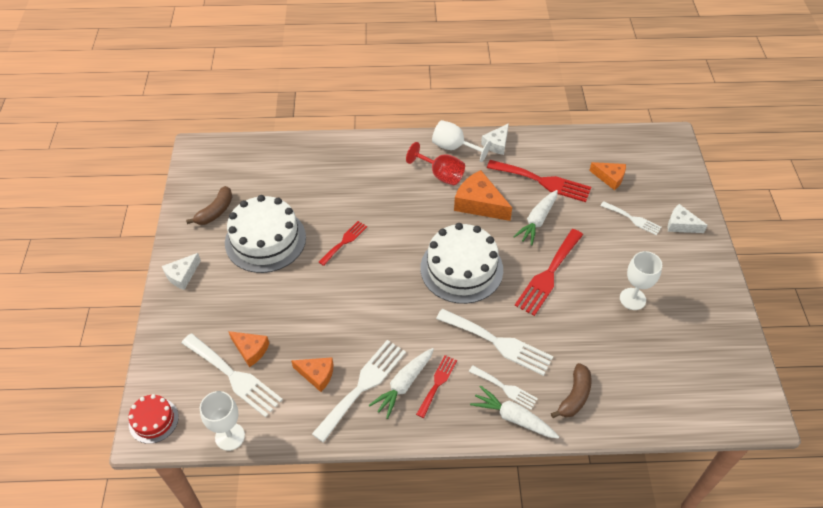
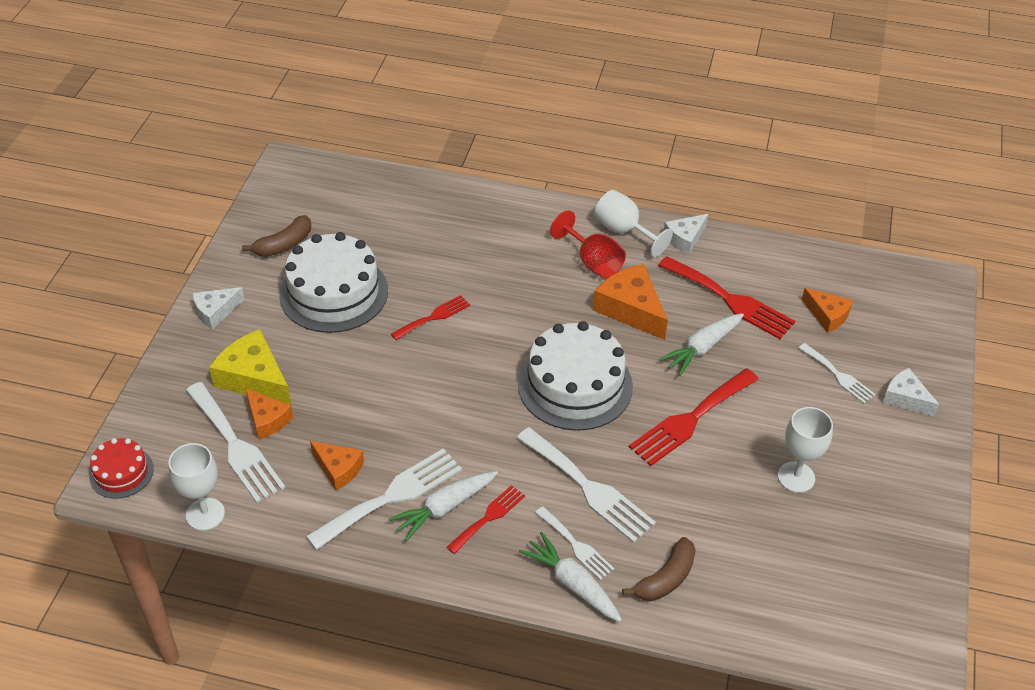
camera: 15 degrees right, 5 degrees down
(229, 320) = (254, 378): none -> yellow cheese

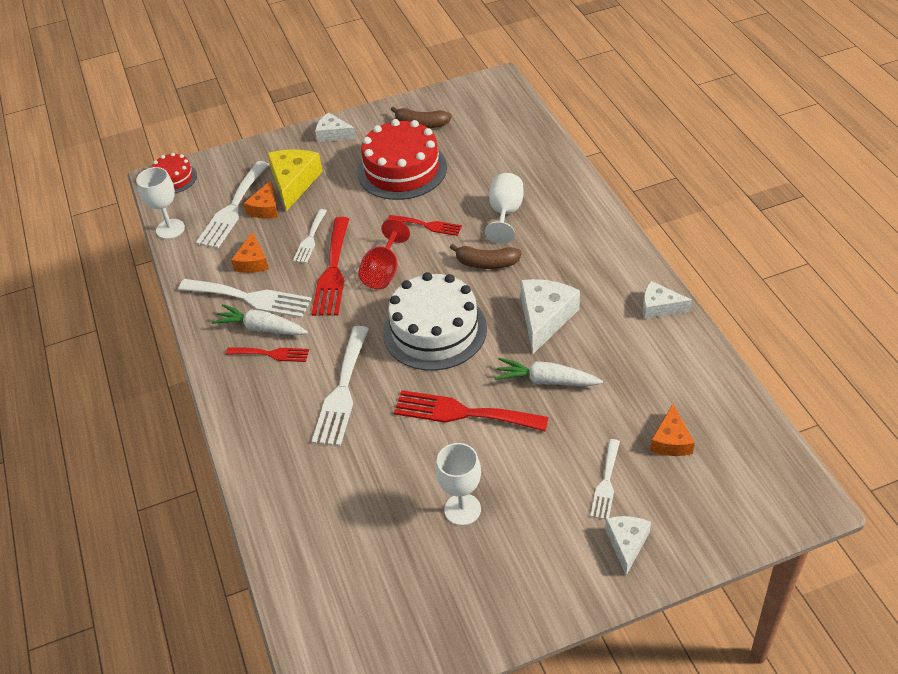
camera: 60 degrees right, 0 degrees up
(334, 292) = (402, 170): white cake -> red cake
(572, 583) = (248, 429): white carrot -> none
(576, 545) = (283, 413): white fork -> white fork (310, 239)
(593, 262) = (572, 271): red goblet -> red goblet (383, 272)
(624, 231) = (626, 269): white goblet -> white goblet (505, 213)
(631, 309) = (545, 318): orange cheese -> white cheese
(665, 578) = (293, 479): brown banana -> brown banana (486, 263)
(730, 300) = (619, 370): red fork -> red fork (332, 271)

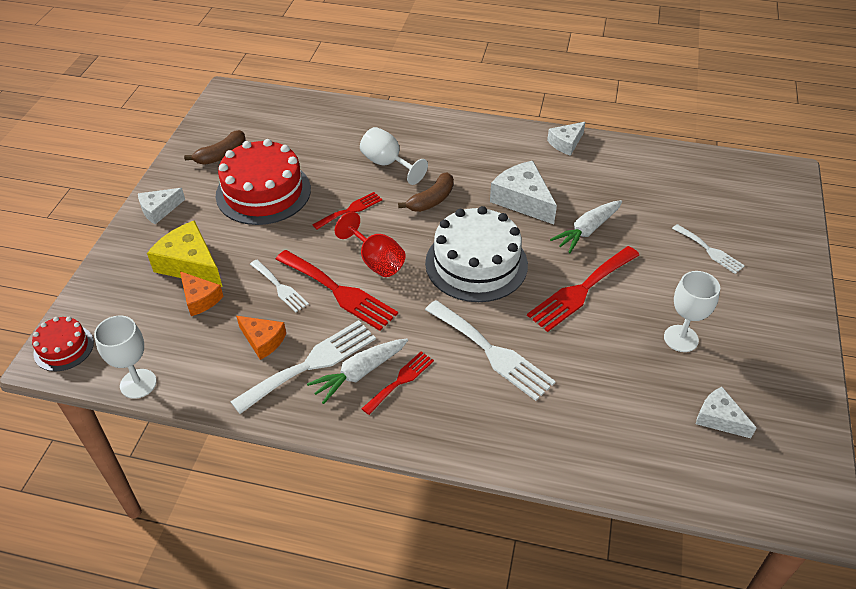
camera: 60 degrees left, 0 degrees up
(232, 208) = (170, 322): white fork -> none
(627, 544) = (771, 268): white cheese -> white cheese (719, 418)
(671, 440) = (694, 201): orange cheese -> none

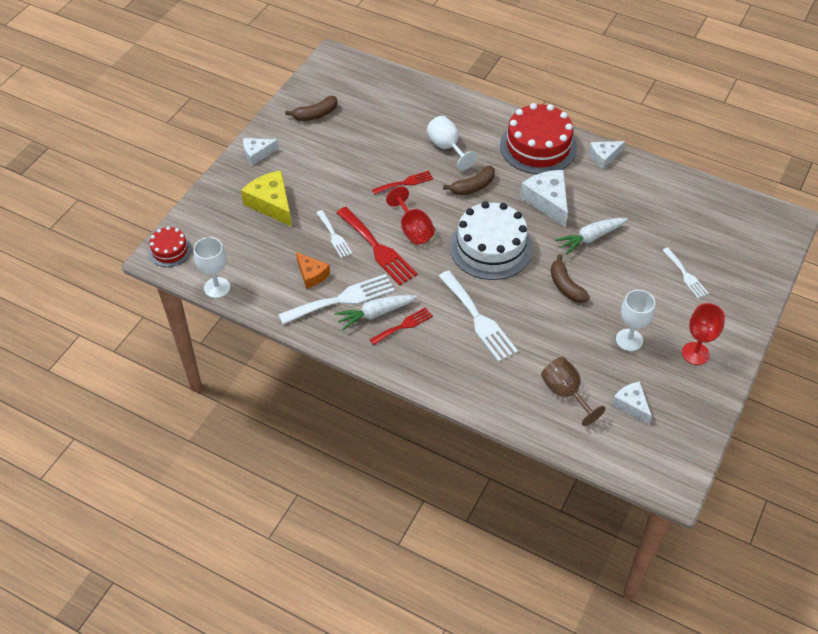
camera: 15 degrees right, 5 degrees up
(200, 299) = (273, 233): orange cheese -> none
(263, 192) = (341, 154): red cake -> red cake (538, 146)
(581, 290) = (566, 286): red fork -> brown banana
(634, 422) = (565, 393): none -> brown goblet
(763, 338) = (695, 353): none -> red goblet

